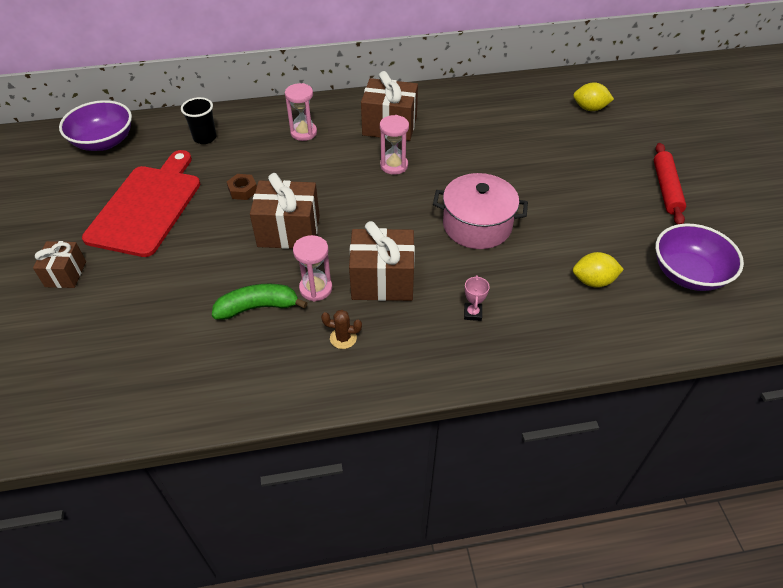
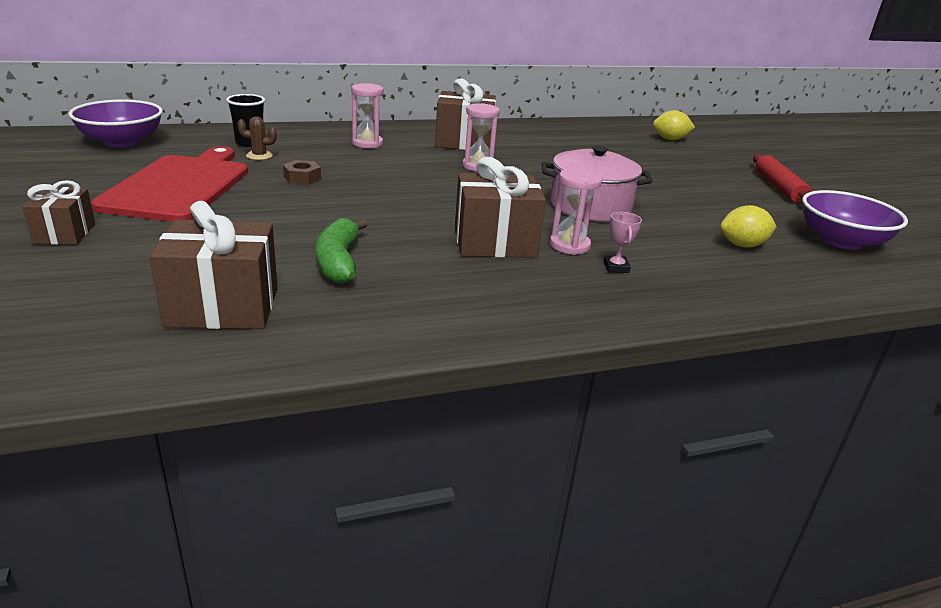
camera: 10 degrees left, 20 degrees down
(258, 307) = (339, 262): green banana -> green banana turned 75 degrees counterclockwise
(289, 231) = (366, 206): brown gift -> brown gift (223, 307)
(316, 288) = (412, 248): pink hourglass -> pink hourglass (569, 245)
(343, 338) = (460, 286): brown cactus -> brown cactus (259, 156)

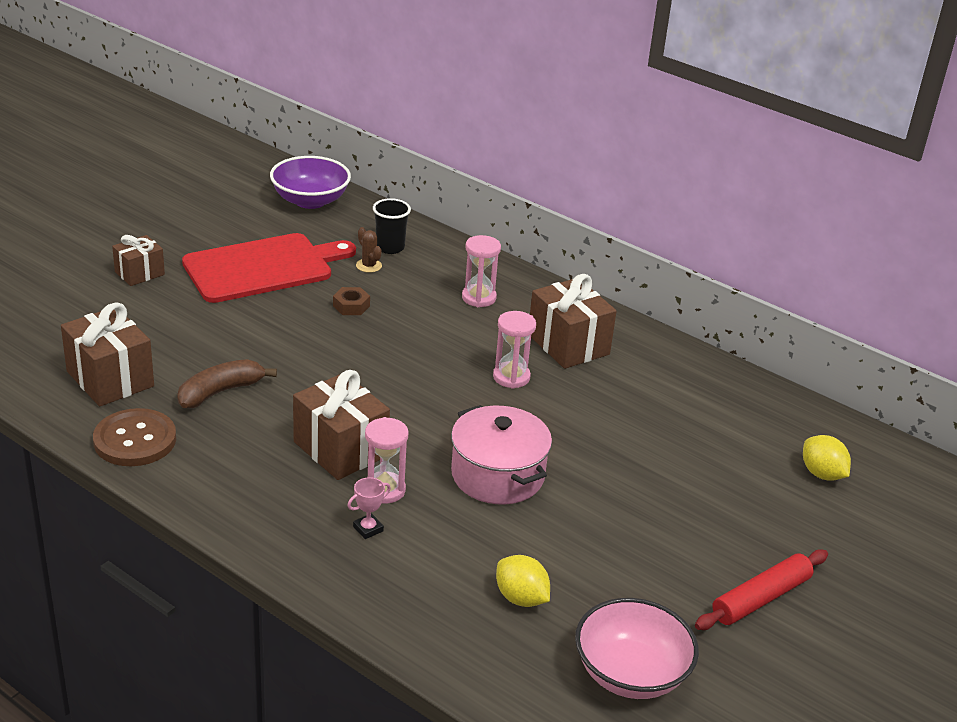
camera: 55 degrees right, 5 degrees up
(339, 262) = (220, 392): green banana -> brown banana
(355, 328) = (135, 440): none -> brown button
(841, 241) = (630, 673): purple bowl -> pink bowl

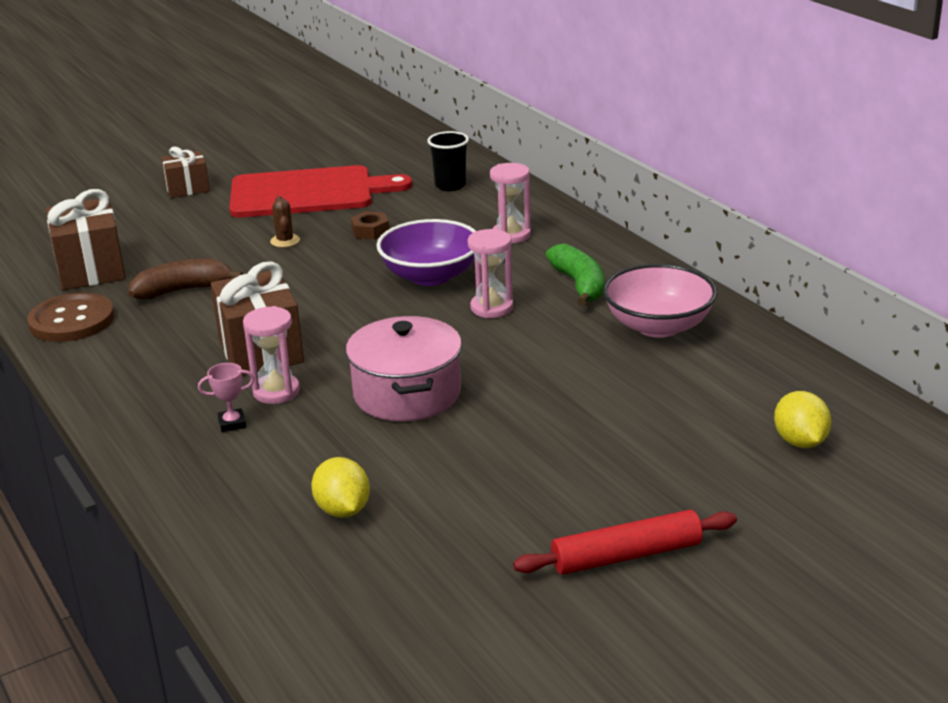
camera: 25 degrees right, 5 degrees down
(310, 200) = (399, 142): purple bowl -> purple bowl (430, 276)
(369, 266) = (415, 199): brown cactus -> brown cactus (285, 241)
(568, 344) = (579, 285): brown gift -> green banana
(630, 673) = (410, 603): pink bowl -> pink bowl (658, 326)

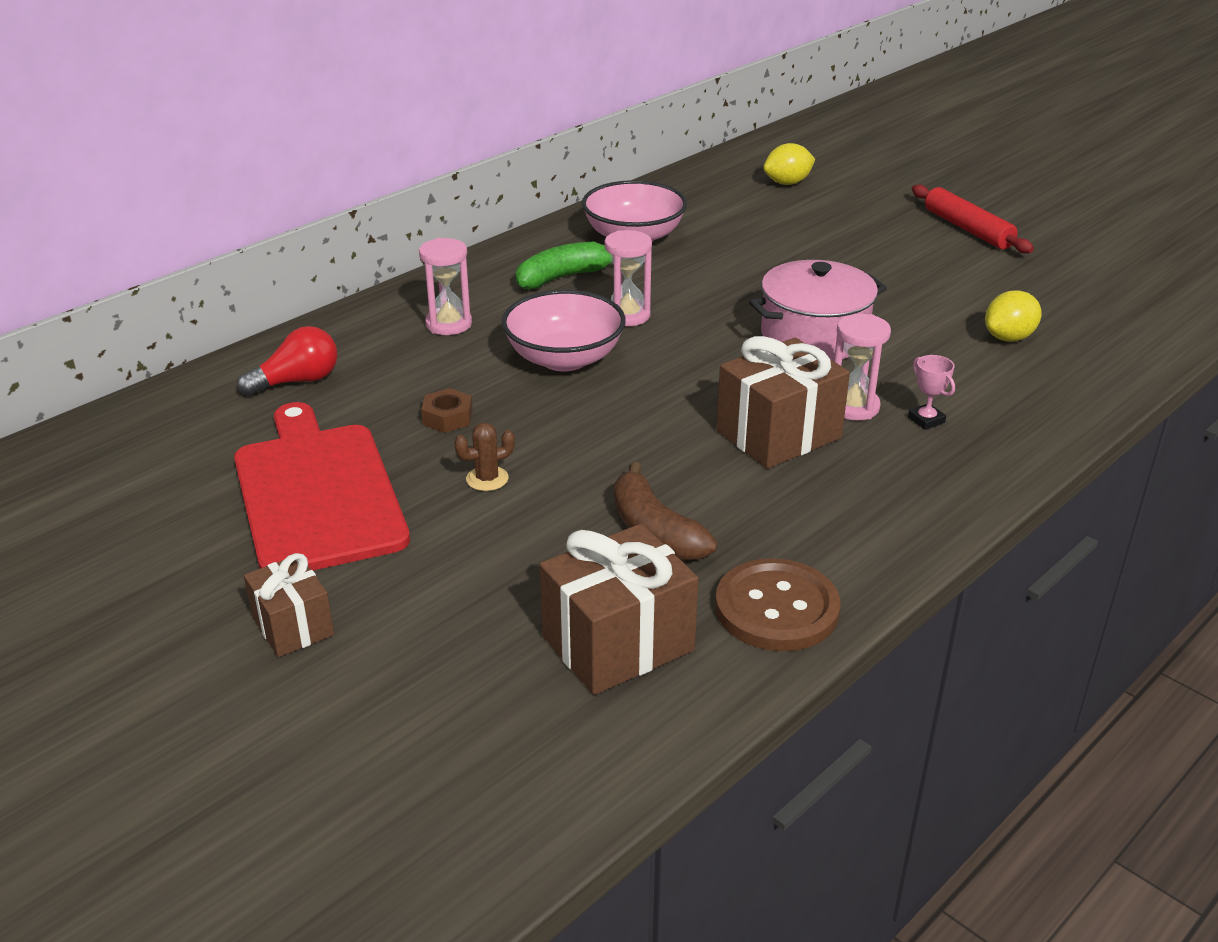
camera: 105 degrees left, 5 degrees up
(430, 276) = (564, 359): purple bowl -> pink bowl
(450, 185) = (297, 381): black cup -> red light bulb

